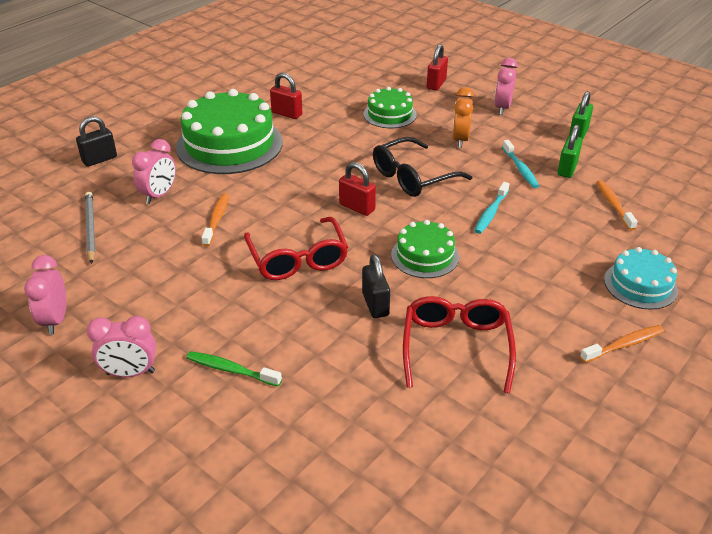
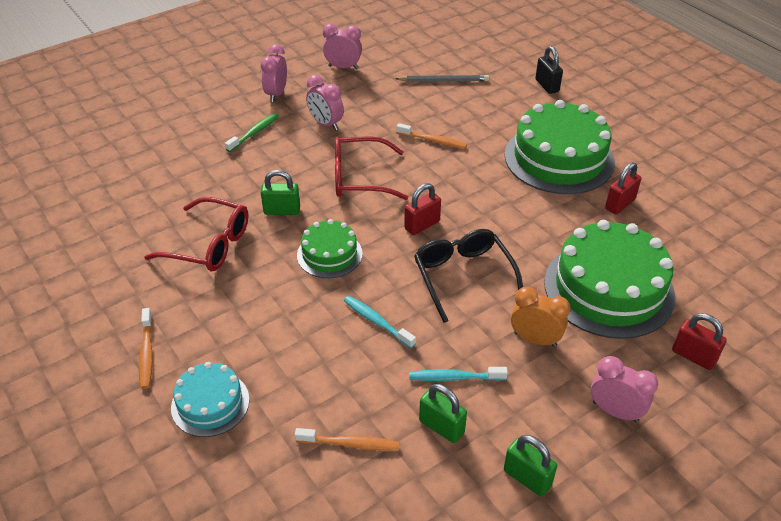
camera: 105 degrees right, 5 degrees up
(159, 195) = (480, 113): pink clock -> pink clock (326, 124)
(375, 304) = (282, 210): black padlock -> green padlock
(390, 114) = (608, 288): green cake -> green cake, size x1.88

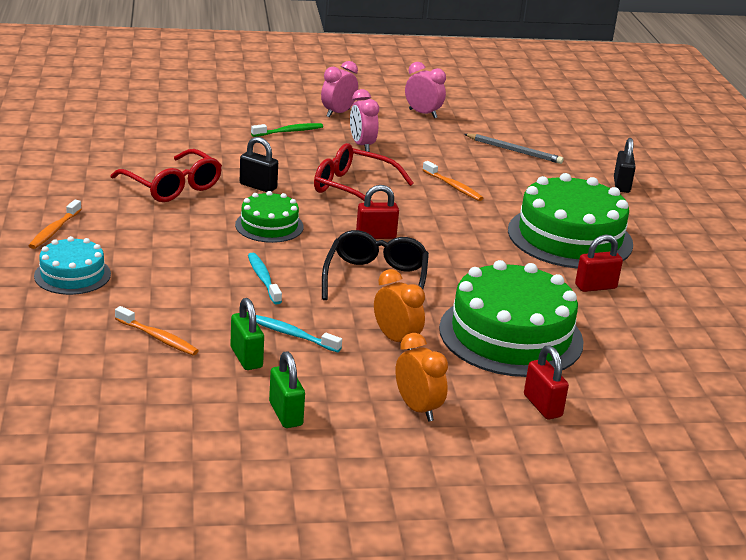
camera: 25 degrees right, 15 degrees down
(282, 210) = (258, 186): green padlock -> black padlock
(615, 411) = (417, 409): pink clock -> orange clock

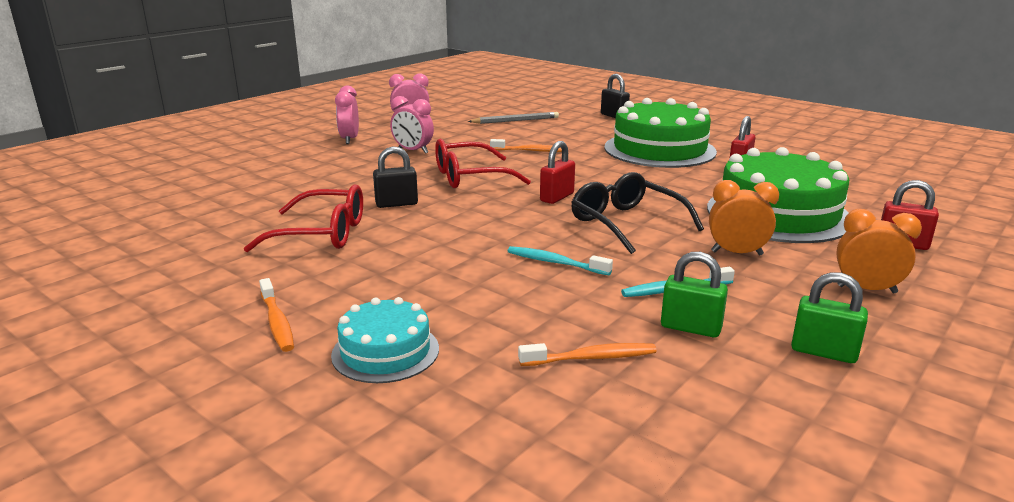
camera: 40 degrees left, 5 degrees down
(269, 226) = (469, 225): green cake -> none
(289, 131) = (338, 162): green toothbrush -> none

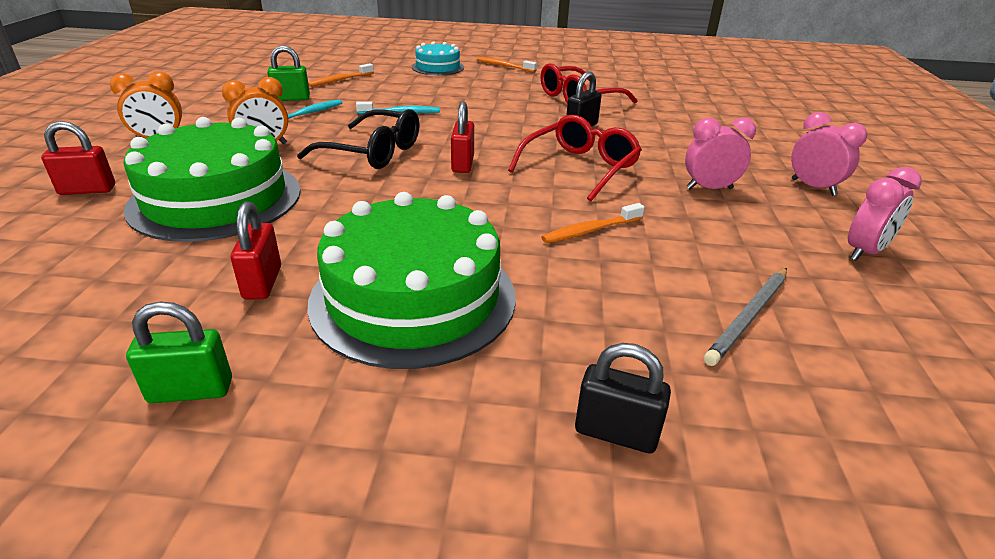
camera: 145 degrees right, 10 degrees up
(823, 352) = (211, 102): green padlock -> green padlock (191, 391)

